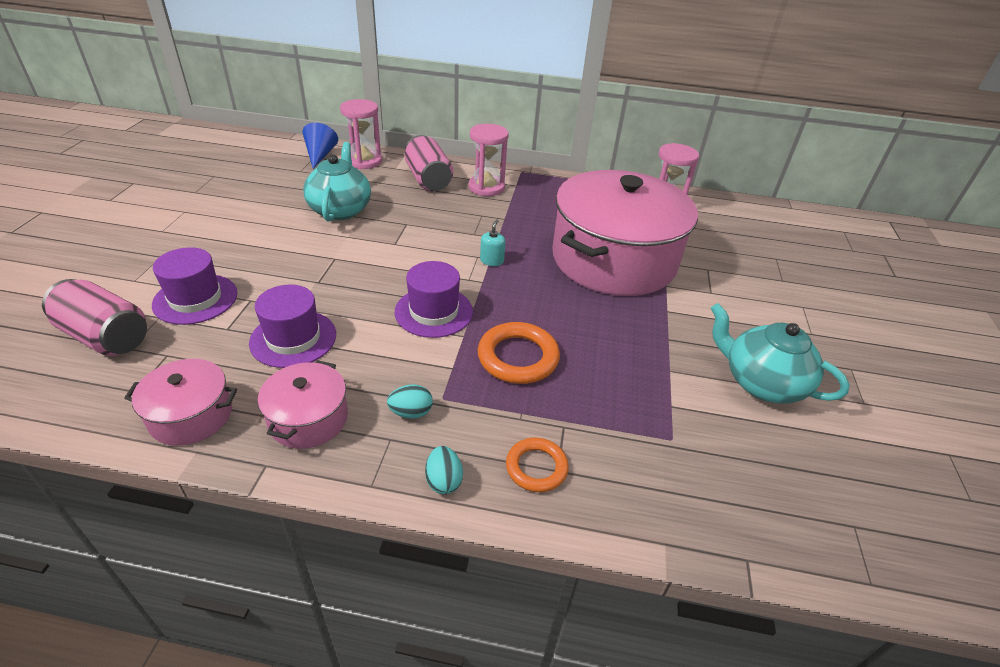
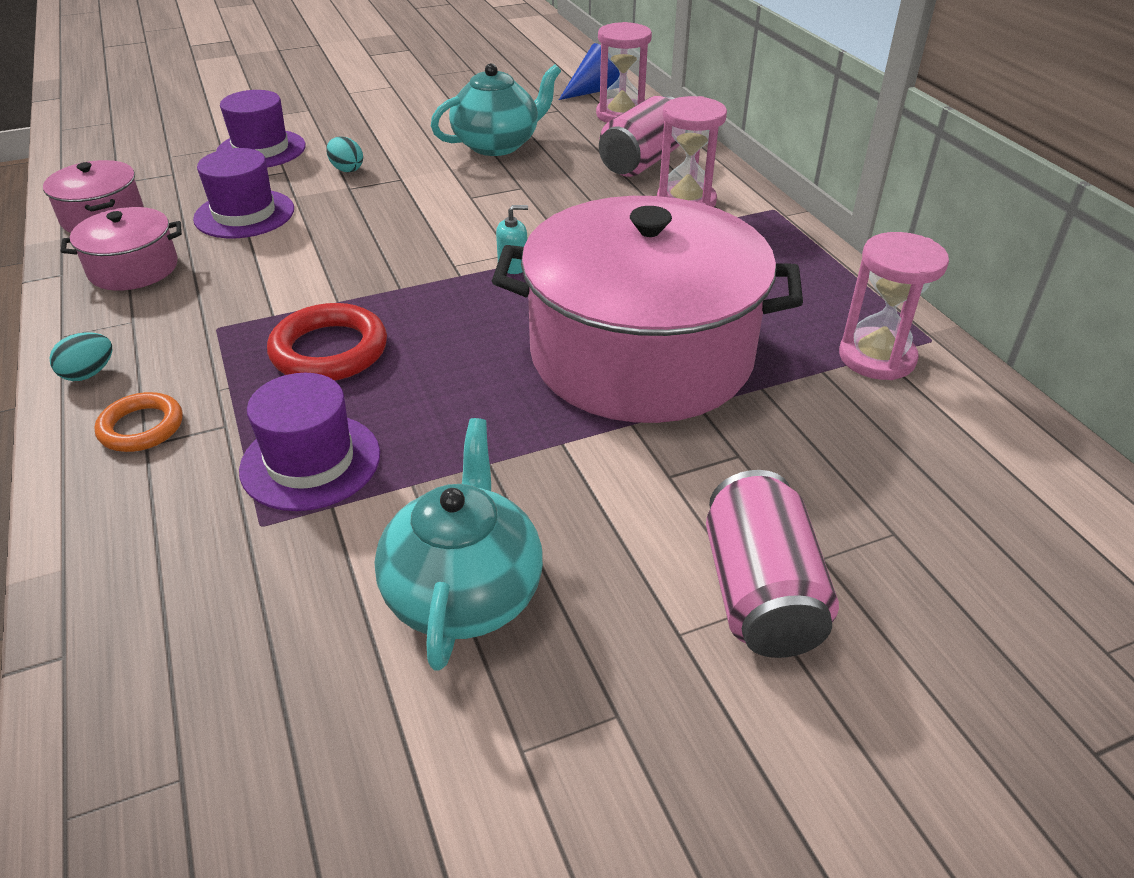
camera: 60 degrees right, 0 degrees up
(106, 336) = (176, 142): pink can -> pink can (760, 593)
(411, 412) = (179, 317): turquoise egg -> turquoise egg (346, 169)
(434, 312) = (364, 267): purple hat -> purple hat (310, 461)
(518, 357) = (329, 350): orange ring -> red ring

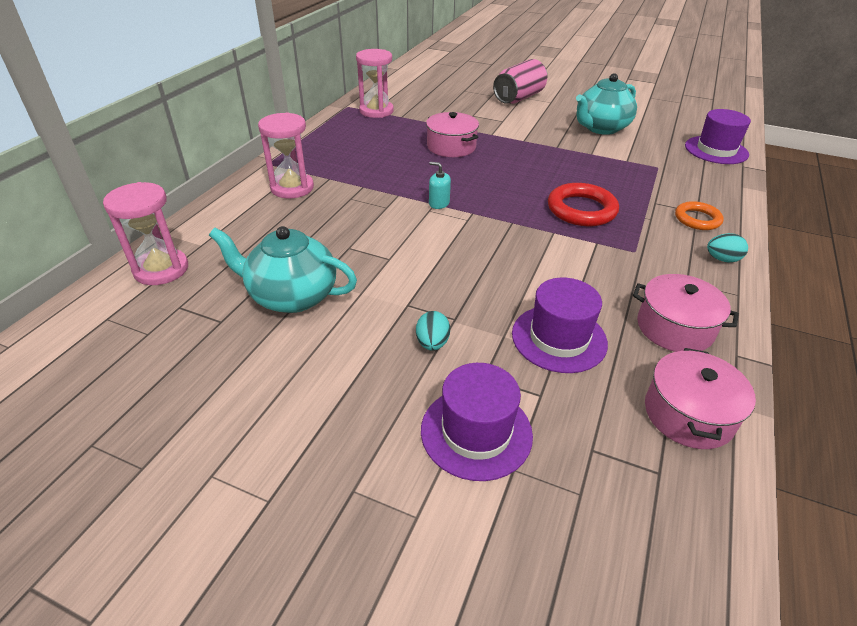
camera: 135 degrees left, 0 degrees up
(310, 461) = (625, 175): purple hat -> purple hat (716, 150)
(593, 91) = (107, 311): blue cone -> none
(641, 355) = (451, 147): pink pot -> pink pot, size x0.44
(642, 162) = (250, 223): pink can -> none

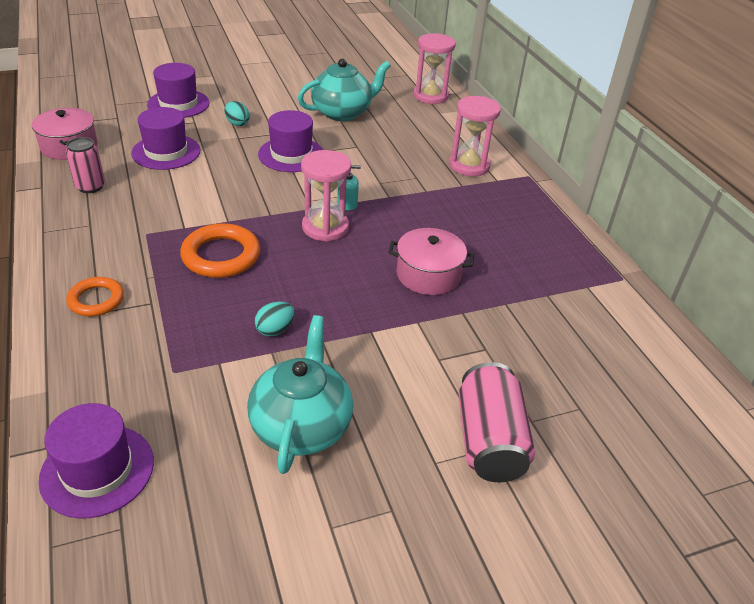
camera: 135 degrees right, 0 degrees up
(376, 111) = (584, 288): pink hourglass -> pink hourglass (325, 227)
(424, 268) = (291, 154): none -> purple hat
(581, 210) = (221, 256): red ring -> orange ring
(674, 328) = (90, 186): pink pot -> pink can
(722, 259) = (61, 260): turquoise egg -> turquoise egg (275, 330)

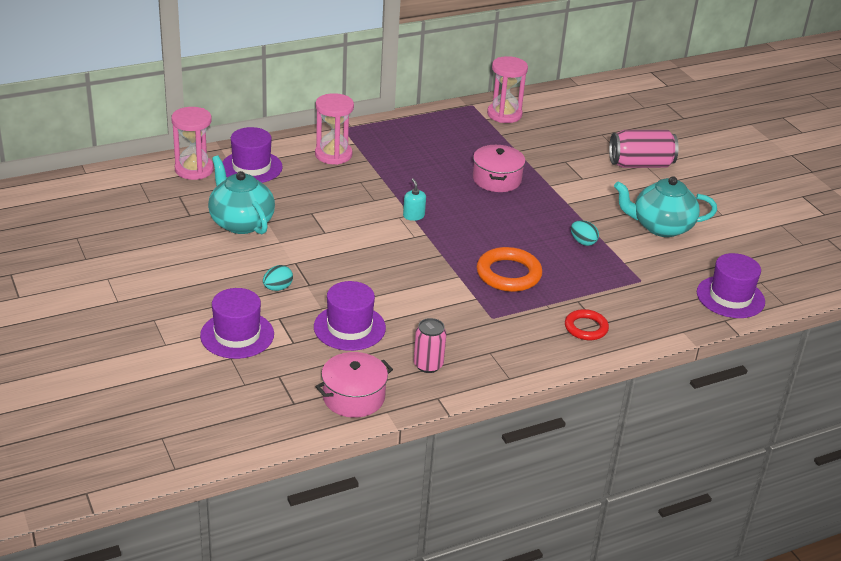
camera: 95 degrees left, 5 degrees down
(96, 300) = (586, 328): orange ring -> red ring
(291, 154) = (336, 249): purple hat -> purple hat (251, 167)
(325, 227) = (452, 226): pink hourglass -> pink hourglass (504, 114)

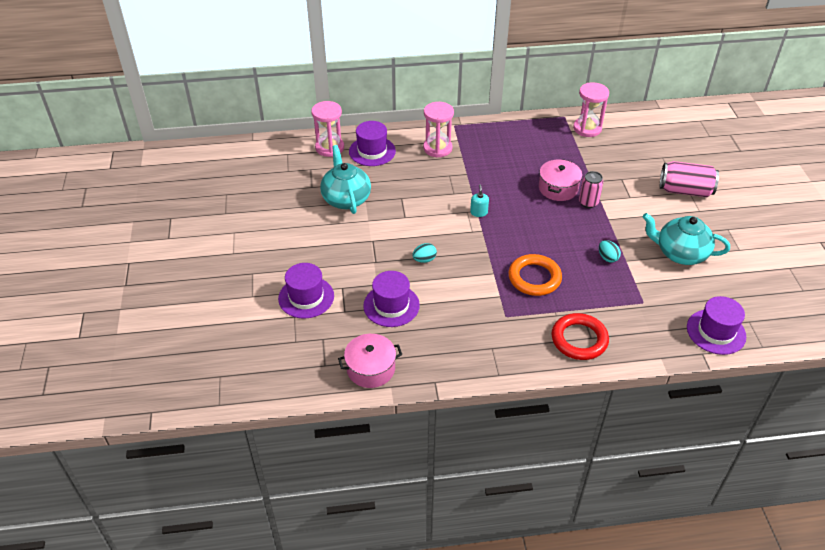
camera: 20 degrees right, 10 degrees up
(277, 288) = (351, 261): turquoise egg -> turquoise egg (424, 259)
(428, 365) = (438, 350): pink can -> pink can (588, 202)
(586, 328) = (579, 339): red ring -> red ring, size x1.56

